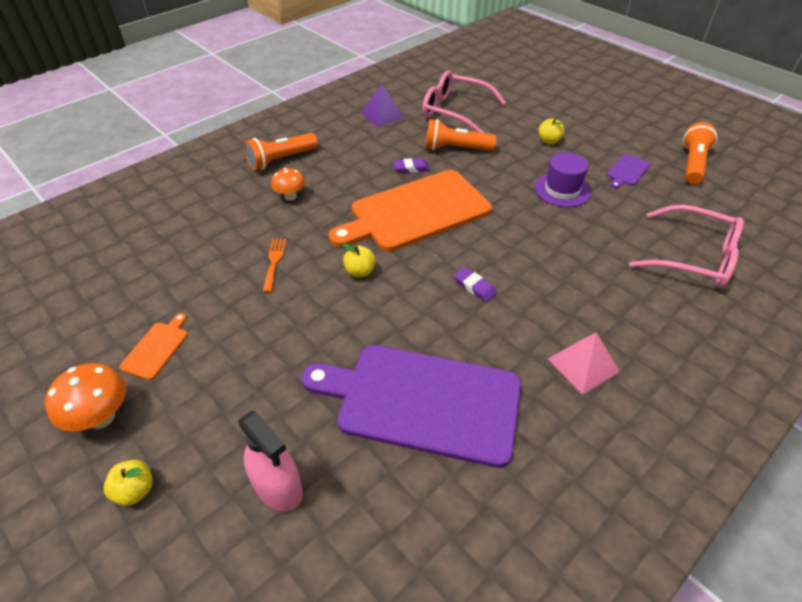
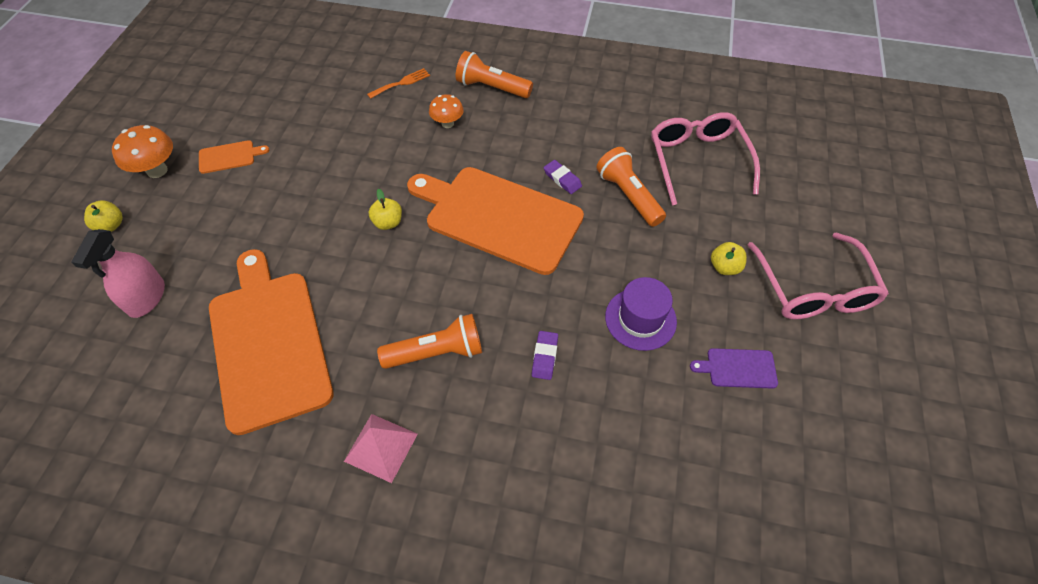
camera: 55 degrees right, 10 degrees up
(274, 262) = (360, 163): orange fork -> orange fork (401, 83)
(382, 115) = (630, 112): purple pyramid -> none
(422, 402) = (268, 343): purple cutting board -> orange cutting board
(474, 287) = (427, 313): purple eraser -> purple eraser (545, 357)
(692, 164) = (826, 436): orange flashlight -> orange flashlight (437, 352)
(693, 257) = (625, 497): pink glasses -> pink glasses (813, 289)

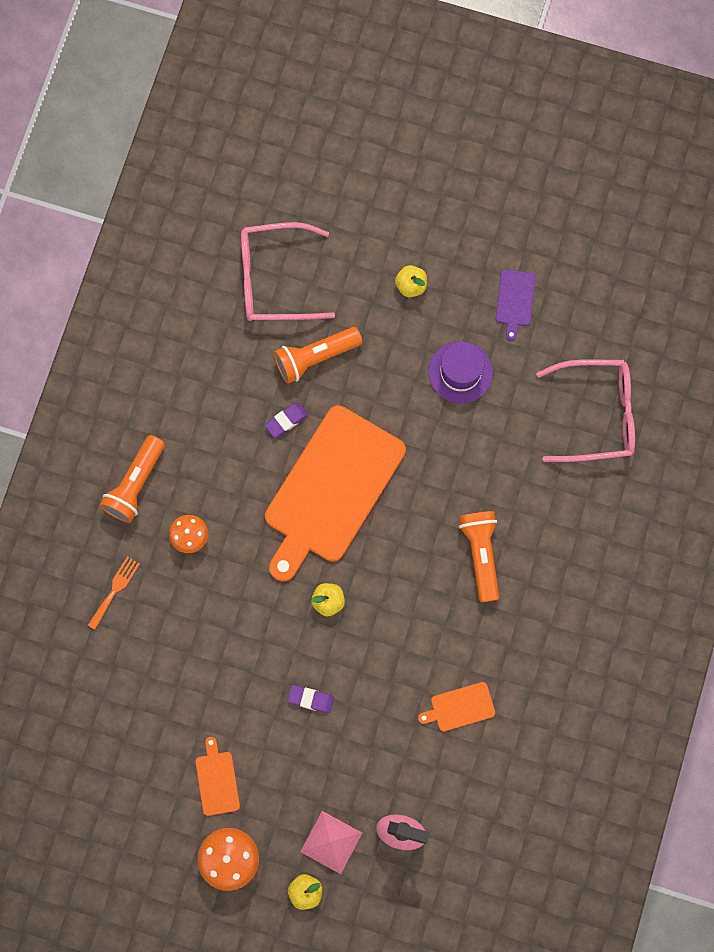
camera: 85 degrees left, 20 degrees up
(268, 343) = (460, 707): orange cutting board -> orange cutting board, size x0.40
(381, 447) = (565, 602): pink pyramid -> pink pyramid (331, 842)
(401, 83) = (115, 590): orange fork -> orange fork turned 60 degrees clockwise
(545, 357) = (492, 461): purple eraser -> purple eraser (311, 699)
(813, 289) = (441, 214): pink glasses -> pink glasses (596, 414)

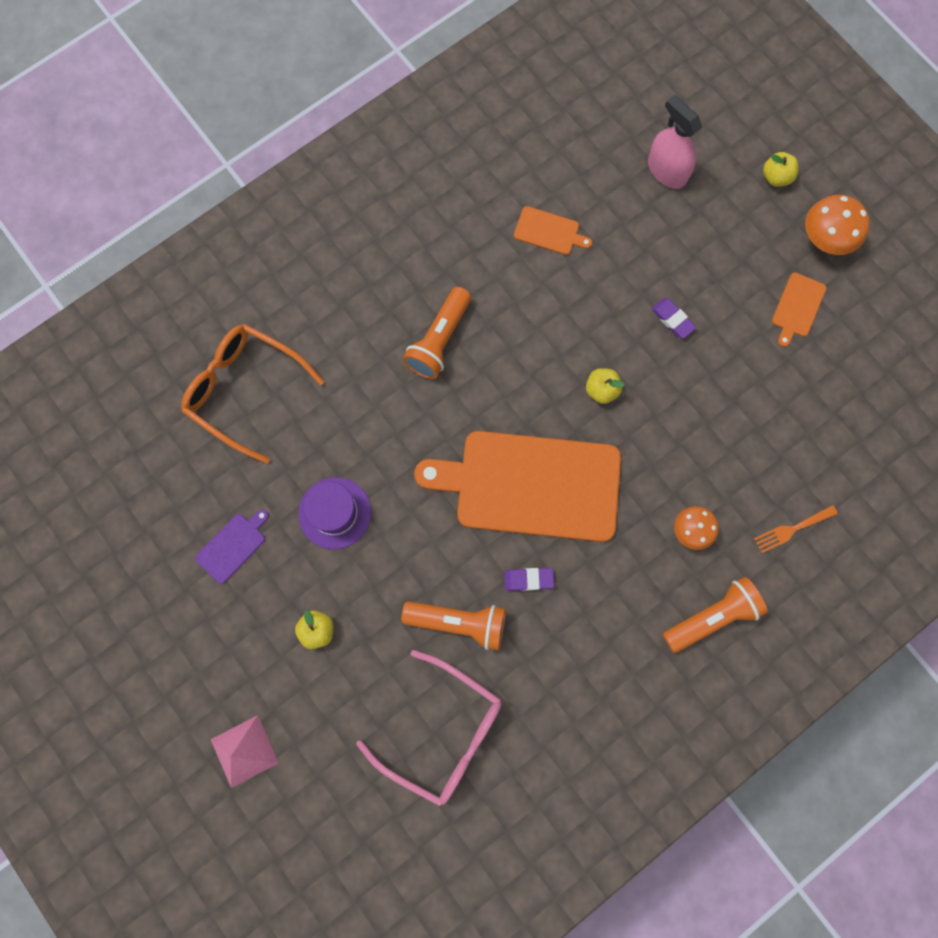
camera: 145 degrees left, 0 degrees up
(331, 490) = (530, 485): orange cutting board -> orange cutting board turned 150 degrees counterclockwise
(331, 842) = (730, 199): pink pyramid -> pink pyramid (244, 751)
(596, 414) = (245, 391): pink glasses -> orange glasses

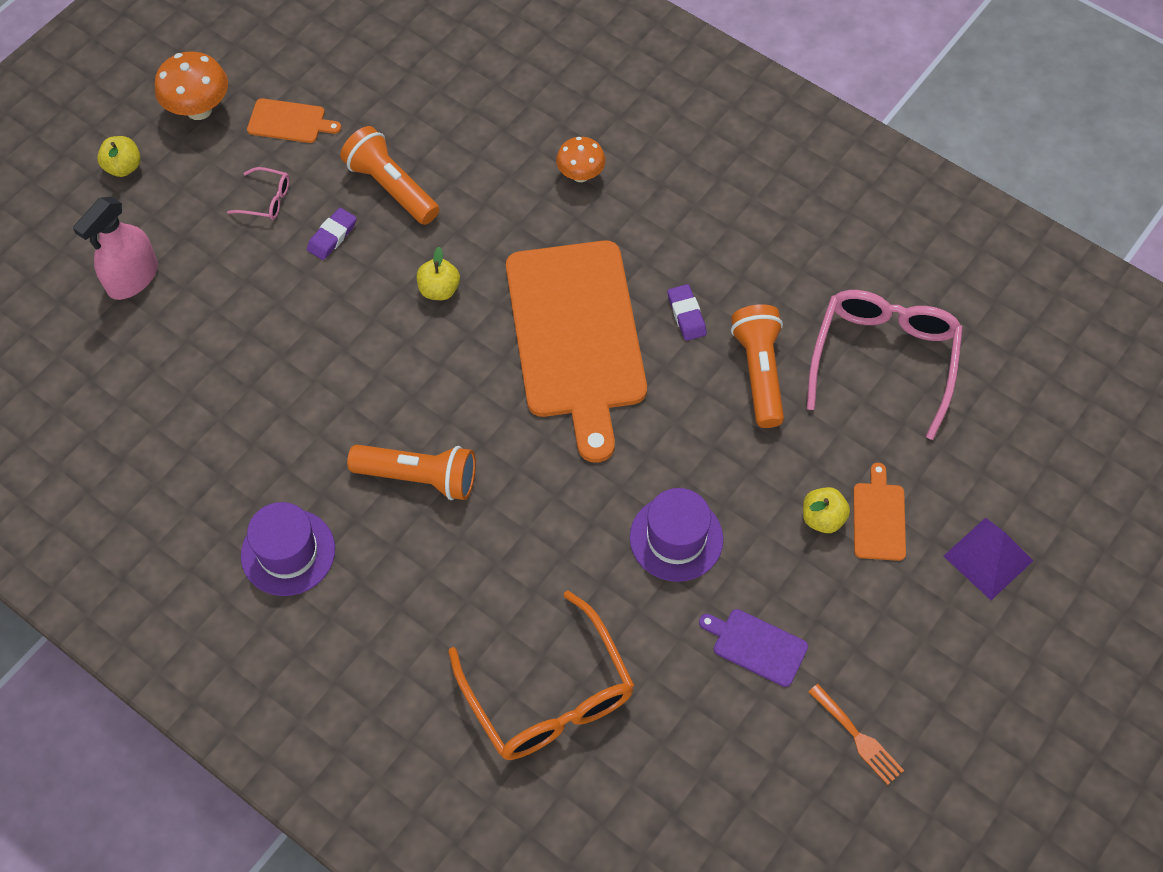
camera: 105 degrees left, 15 degrees down
(244, 751) = (988, 558): pink pyramid -> purple pyramid
(245, 391) = (548, 694): orange glasses -> orange glasses turned 45 degrees counterclockwise
(405, 241) = (288, 552): none -> purple hat
(549, 231) = (241, 388): orange cutting board -> orange cutting board (878, 518)
(712, 616) = (667, 140): orange flashlight -> orange flashlight (391, 187)
(720, 276) = (266, 200): none -> pink glasses
(791, 529) = (550, 88): orange fork -> orange fork (858, 737)

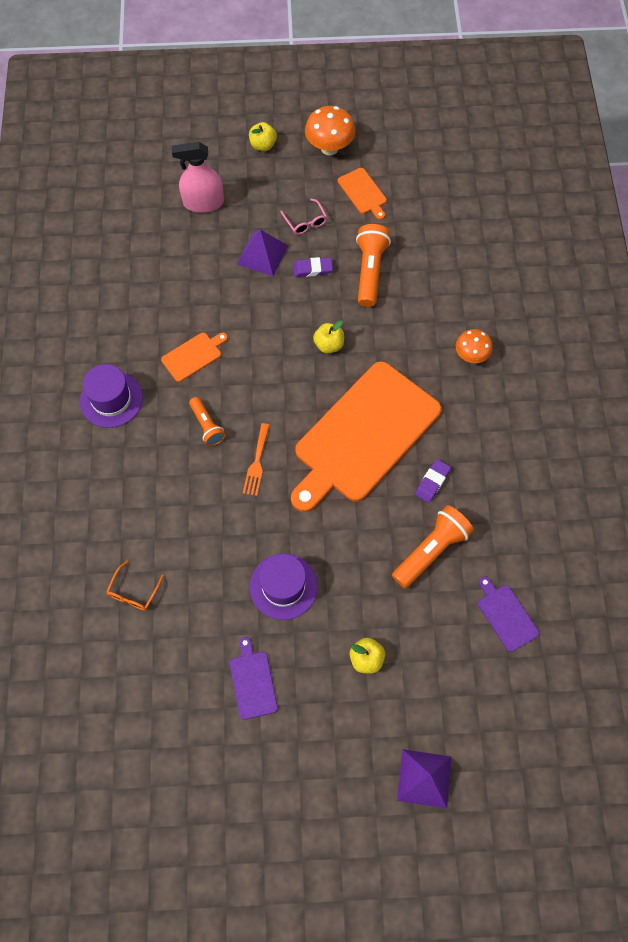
camera: 50 degrees right, 5 degrees up
(263, 270) = (262, 255): none -> purple pyramid
(419, 477) = (207, 426): orange flashlight -> orange flashlight, size x0.61
(548, 694) = (134, 591): orange glasses -> orange glasses, size x0.43
(858, 737) = (242, 784): orange fork -> orange fork (257, 463)
(878, 518) = (395, 691): orange cutting board -> orange cutting board (193, 355)
(883, 360) = (506, 615): pink glasses -> purple cutting board

